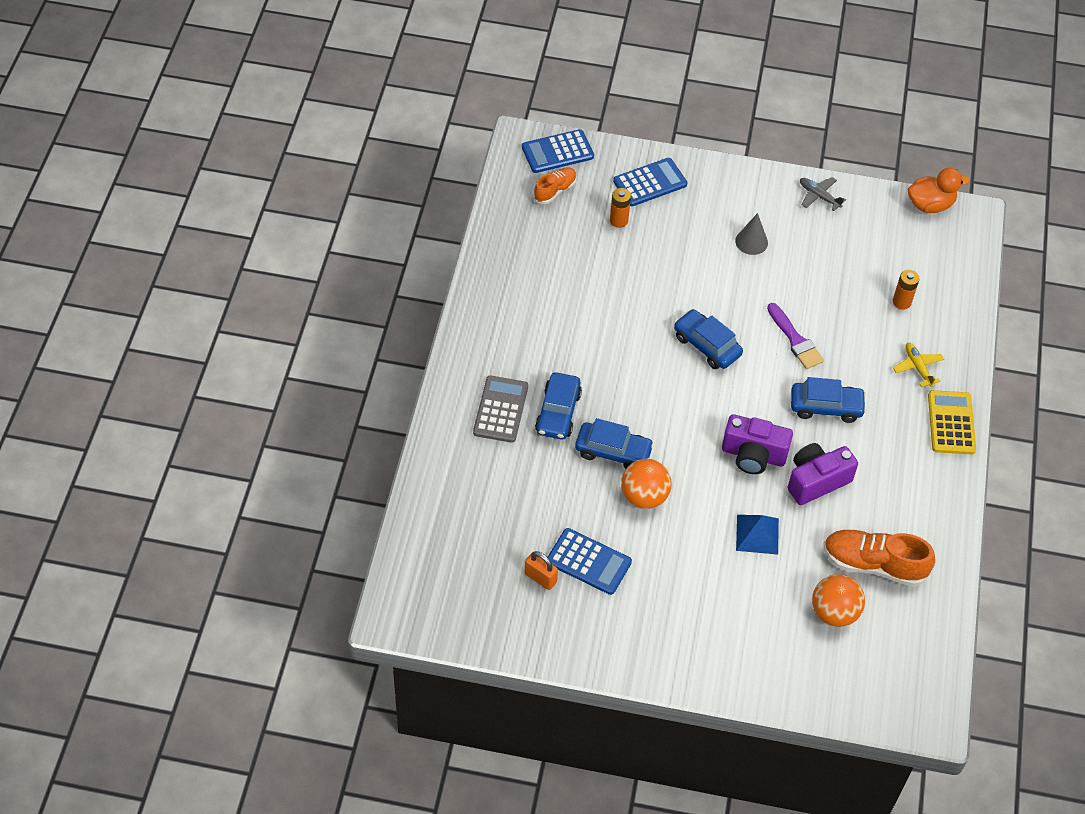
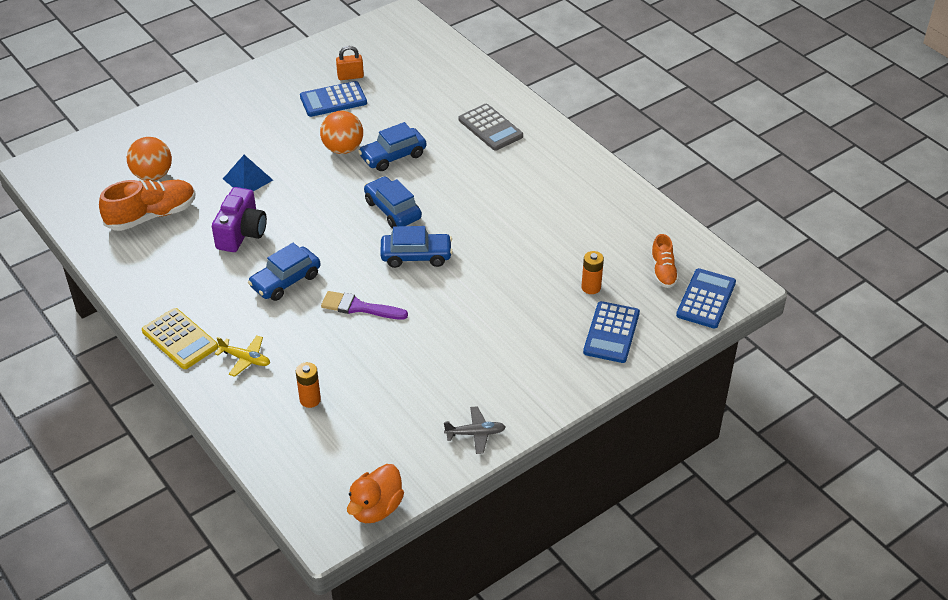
camera: 135 degrees right, 10 degrees down
(558, 412) = (455, 151): blue car -> blue car (392, 210)
(751, 242) = (479, 351): grey cone -> none
(753, 455) = (301, 217): purple camera -> none

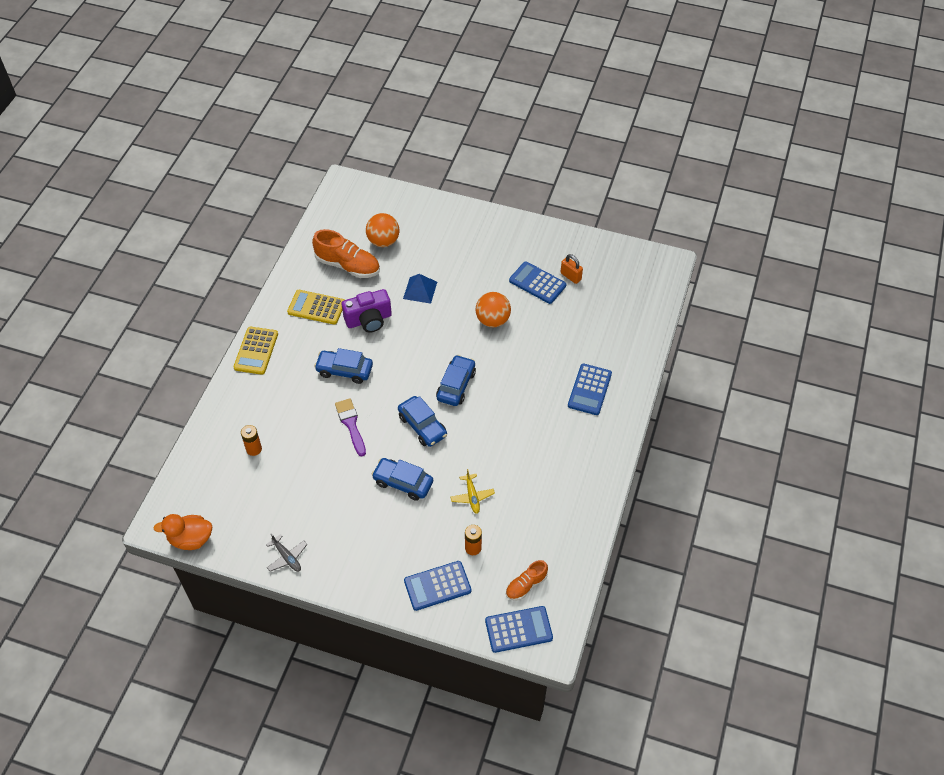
camera: 55 degrees right, 10 degrees up
(178, 265) = (316, 307): none -> yellow calculator
(245, 359) = (263, 394): yellow plane -> yellow plane (472, 496)
(393, 156) = (509, 352): blue car -> blue car (403, 482)
(490, 128) = (589, 389): grey calculator -> blue calculator

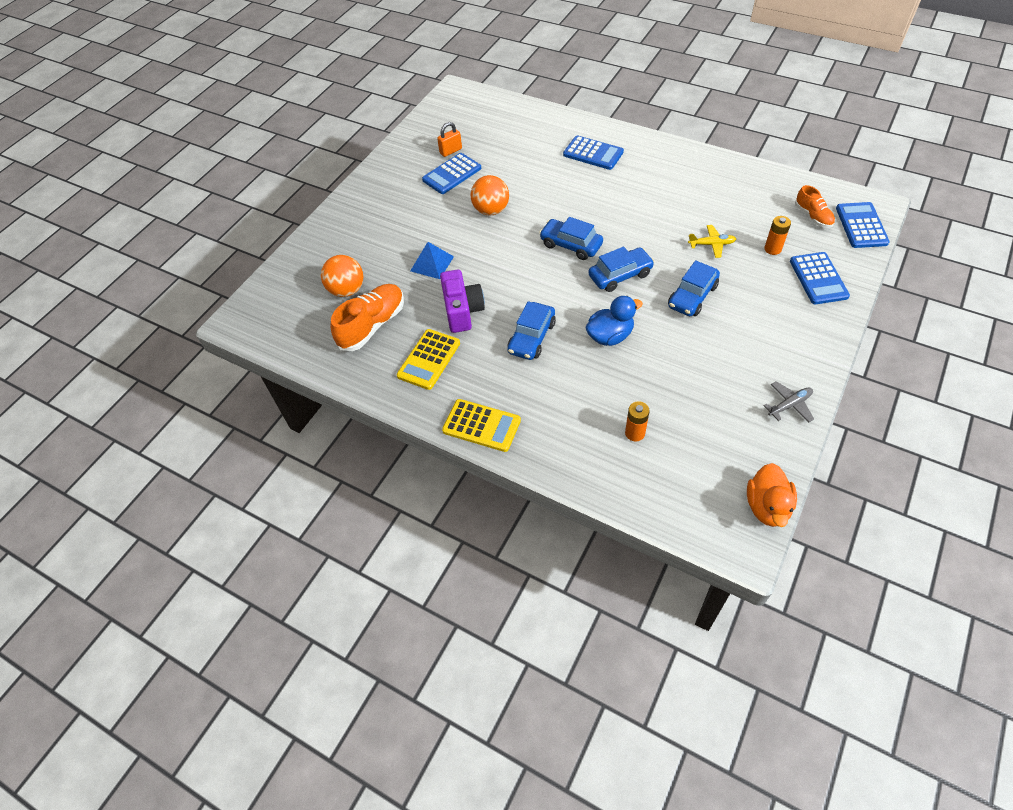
camera: 75 degrees left, 0 degrees up
(351, 424) = (610, 336): purple brush -> blue duck

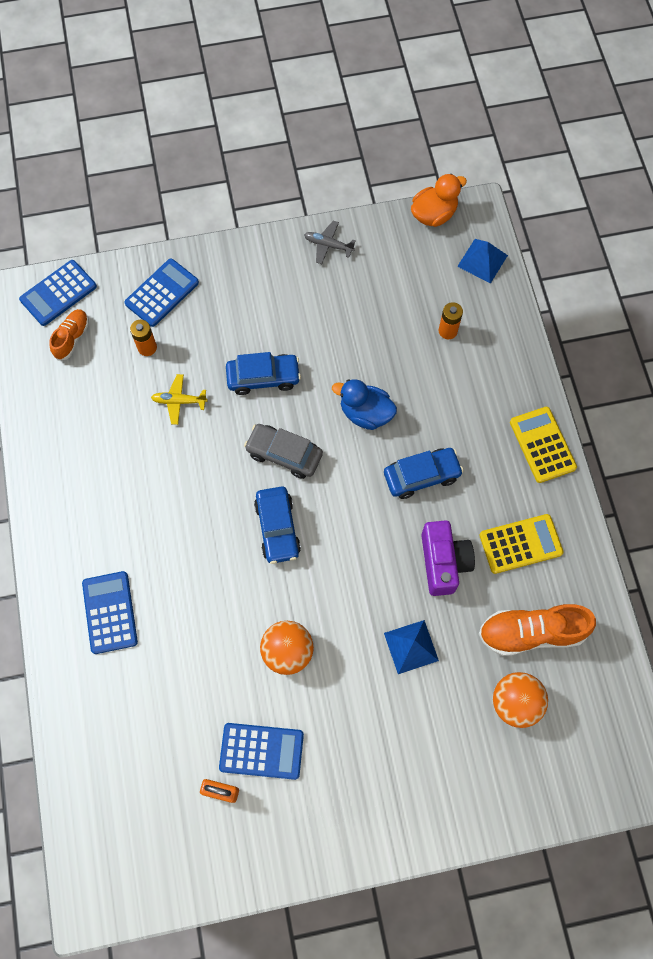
camera: 135 degrees left, 15 degrees up
(462, 311) = (443, 562): purple camera -> purple camera turned 135 degrees clockwise
(620, 275) = (284, 454): blue car -> grey car
(684, 509) = (482, 260): none -> blue pyramid
(712, 244) = (179, 401): yellow plane -> yellow plane turned 45 degrees counterclockwise

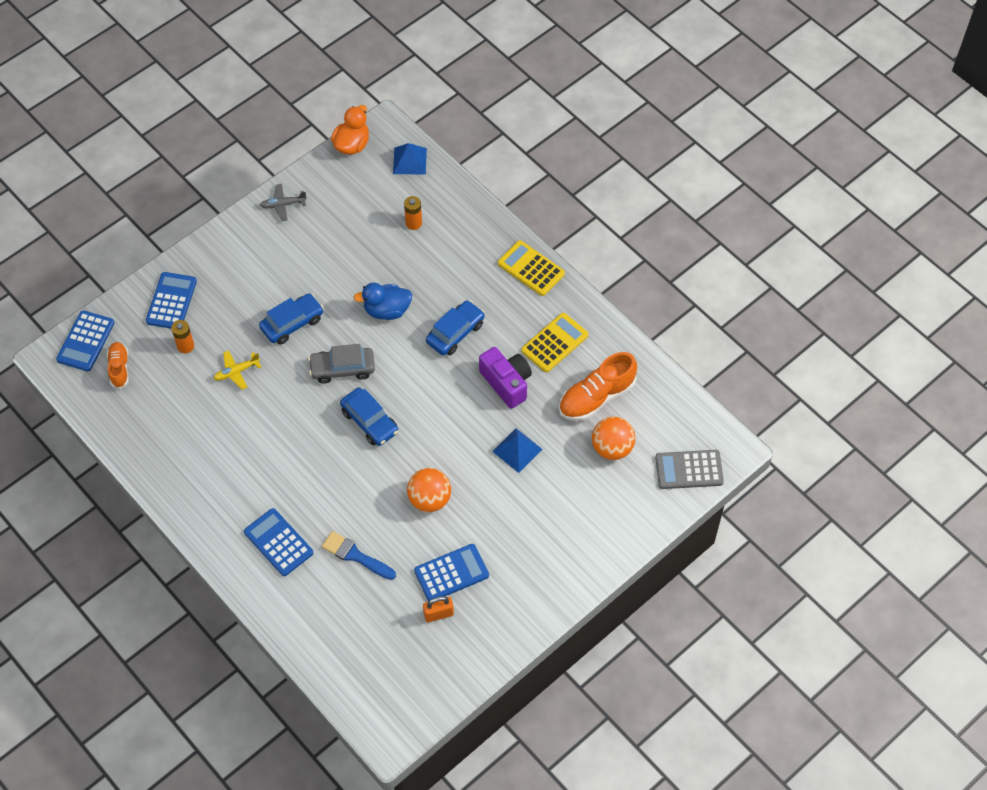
camera: 30 degrees left, 10 degrees down
(176, 672) = (355, 555): none -> blue brush
(587, 778) = (689, 470): none -> grey calculator

